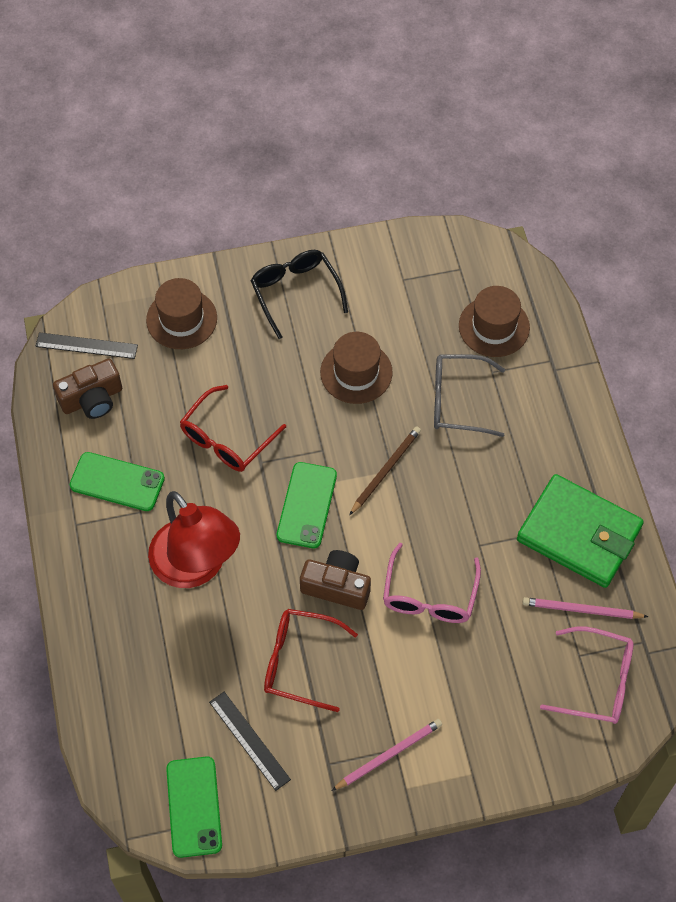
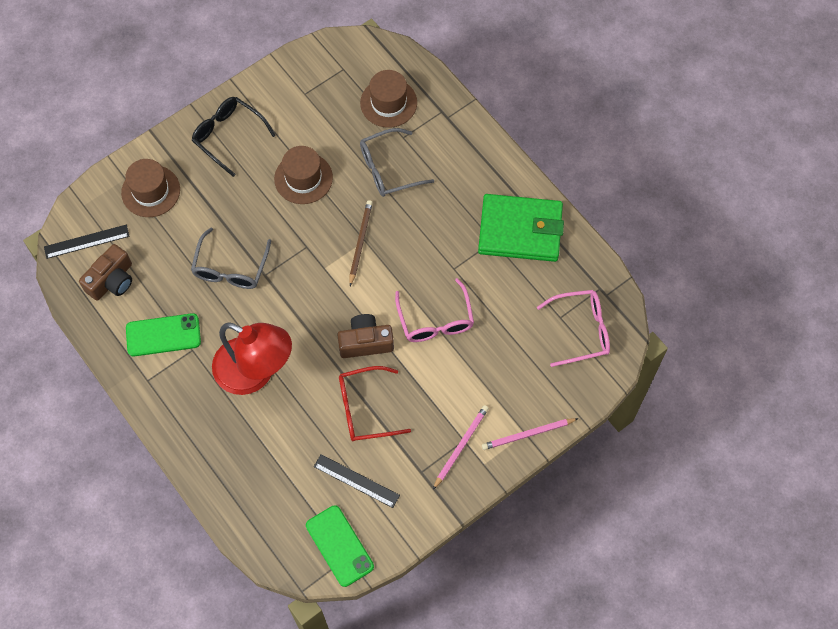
camera: 25 degrees left, 5 degrees up
(226, 439) = (230, 268): red glasses -> grey glasses
(306, 505) = (314, 292): green phone -> none
(581, 610) = (547, 284): pink pencil -> pink pencil (527, 434)

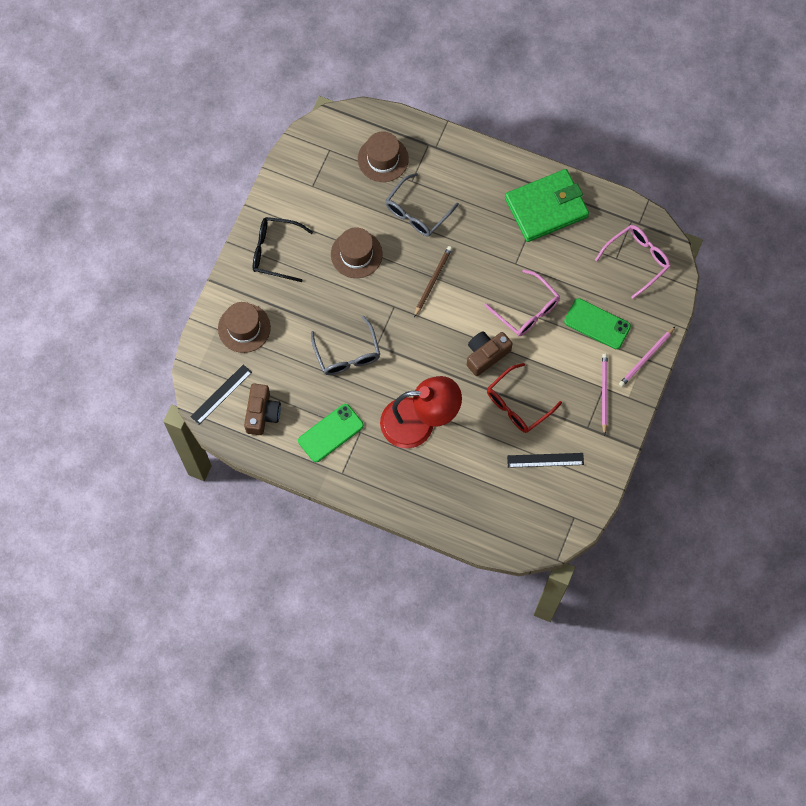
camera: 30 degrees left, 5 degrees up
(339, 546) = (563, 513): green phone -> green phone (597, 324)
(360, 242) = (433, 281): brown pencil -> brown pencil turned 45 degrees clockwise

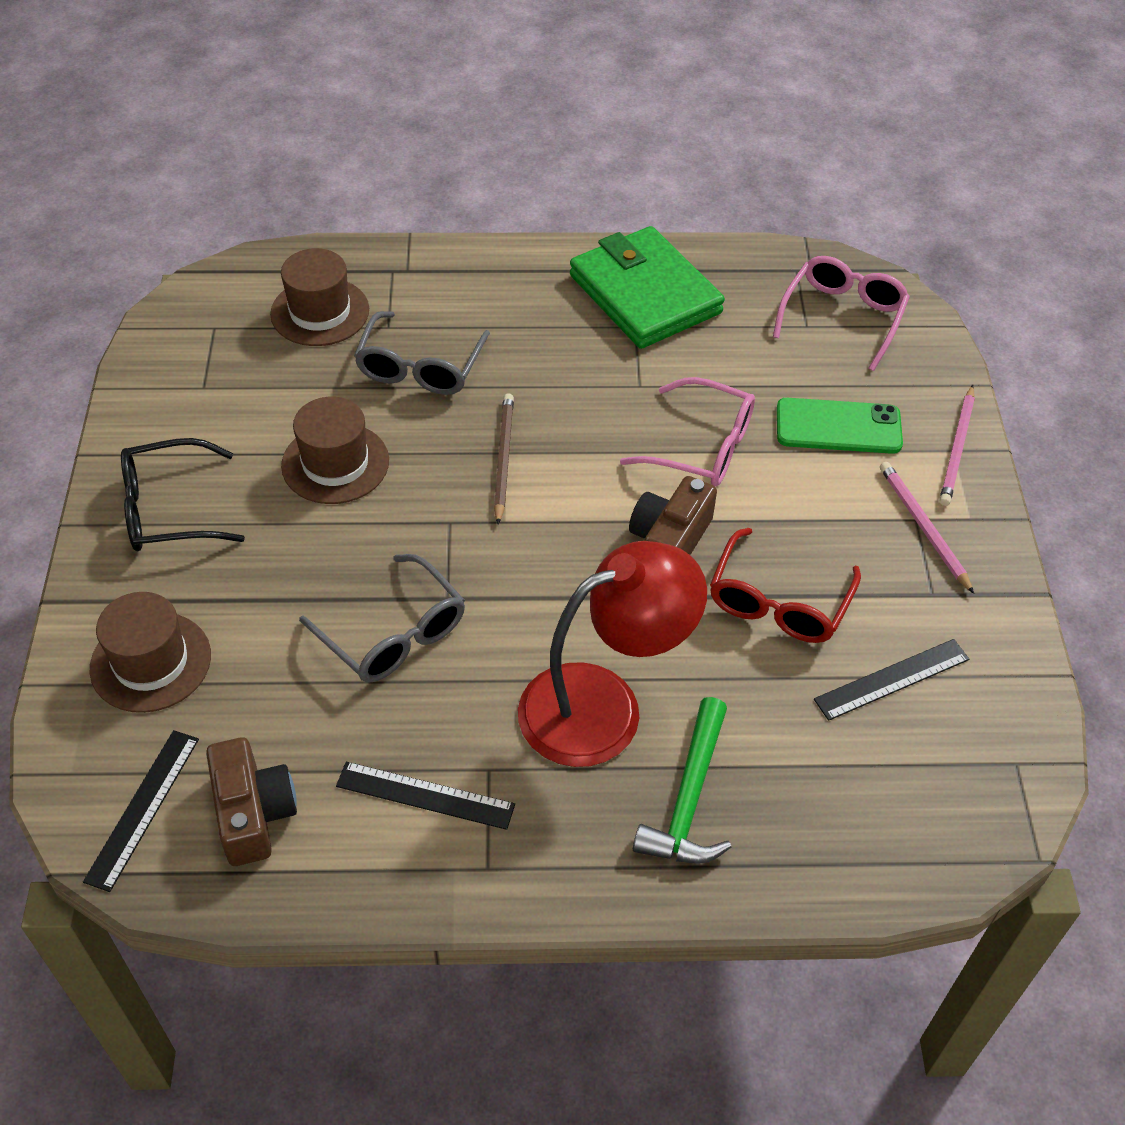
camera: 25 degrees left, 20 degrees down
(331, 433) = (425, 795): green phone -> black ruler
(433, 477) = (688, 798): none -> green hammer
(546, 207) = (645, 294): green wallet -> green wallet turned 75 degrees counterclockwise

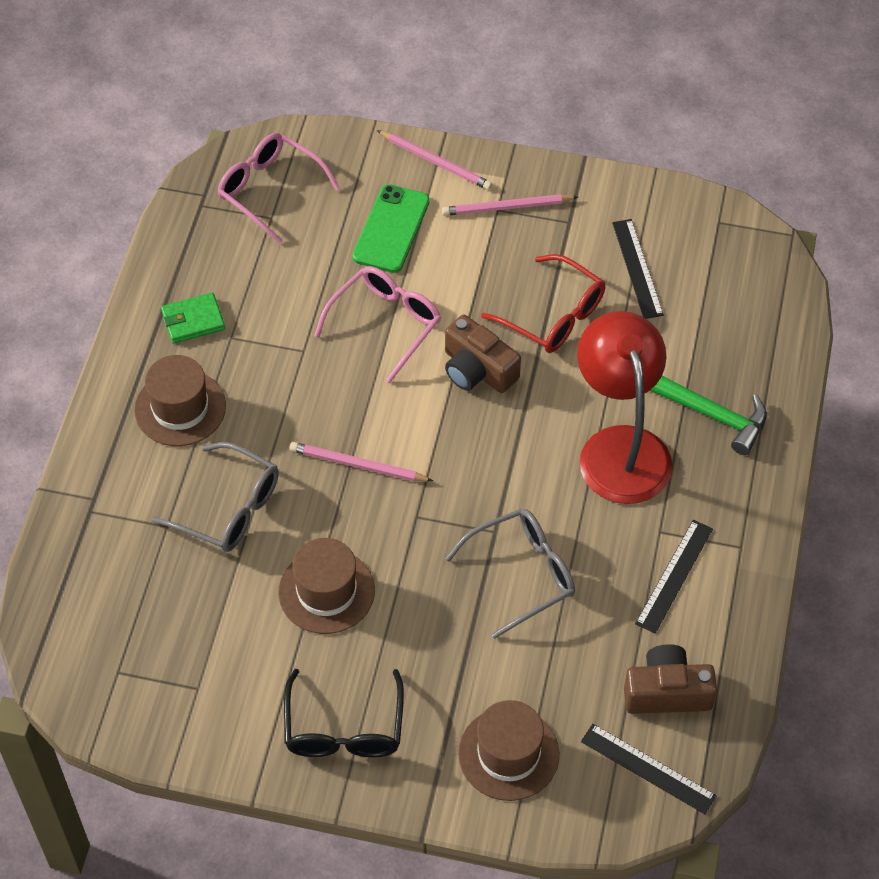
camera: 75 degrees left, 5 degrees up
(320, 312) = (128, 579): brown hat -> brown hat (180, 408)
(503, 458) = (357, 465): brown pencil -> pink pencil
(645, 294) = (193, 320): green wallet -> green wallet, size x0.46

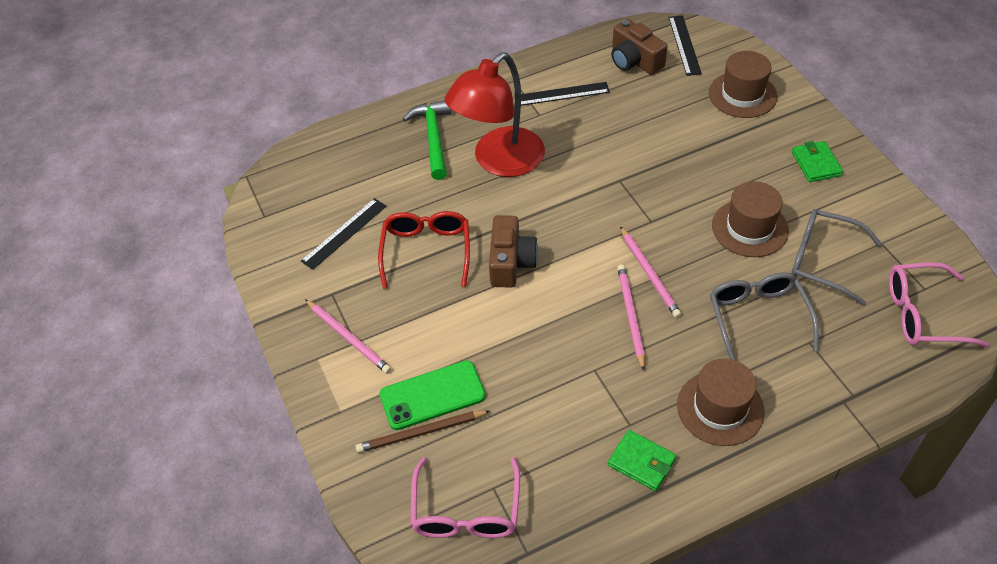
camera: 125 degrees left, 5 degrees down
(344, 729) = (816, 164): black glasses -> green wallet
(364, 202) = (421, 433): none -> brown pencil
(386, 324) = (523, 337): pink glasses -> pink glasses (922, 314)
(436, 162) = (338, 413): pink pencil -> pink pencil (630, 316)
(522, 574) = (633, 152): grey glasses -> grey glasses (822, 260)

